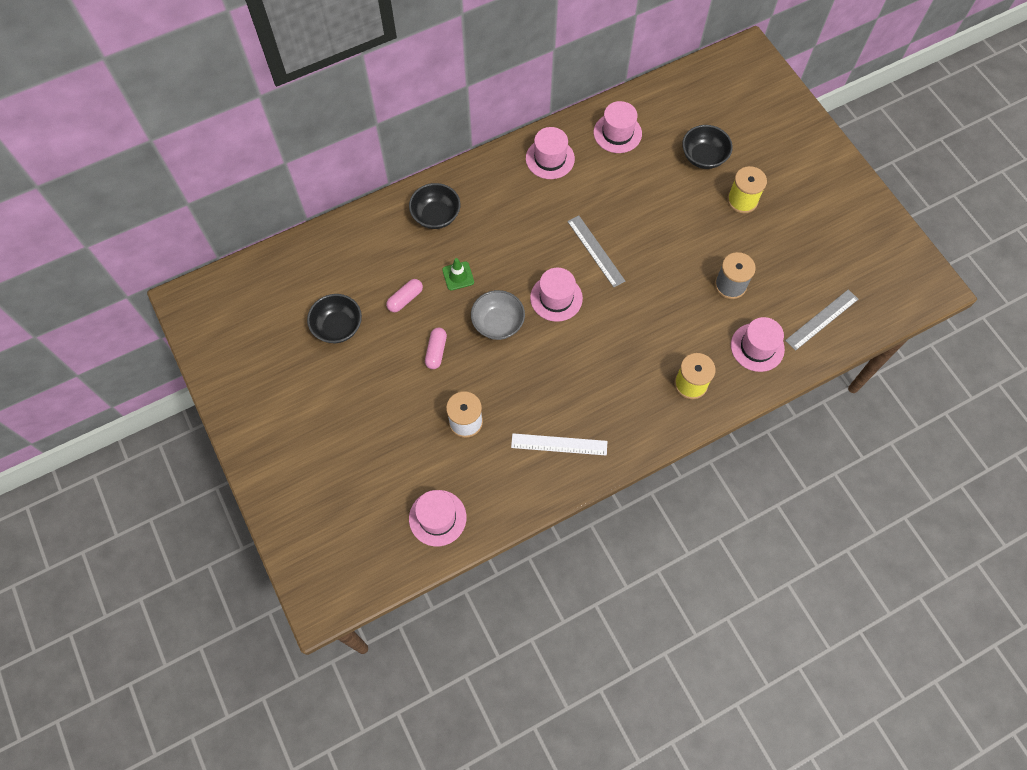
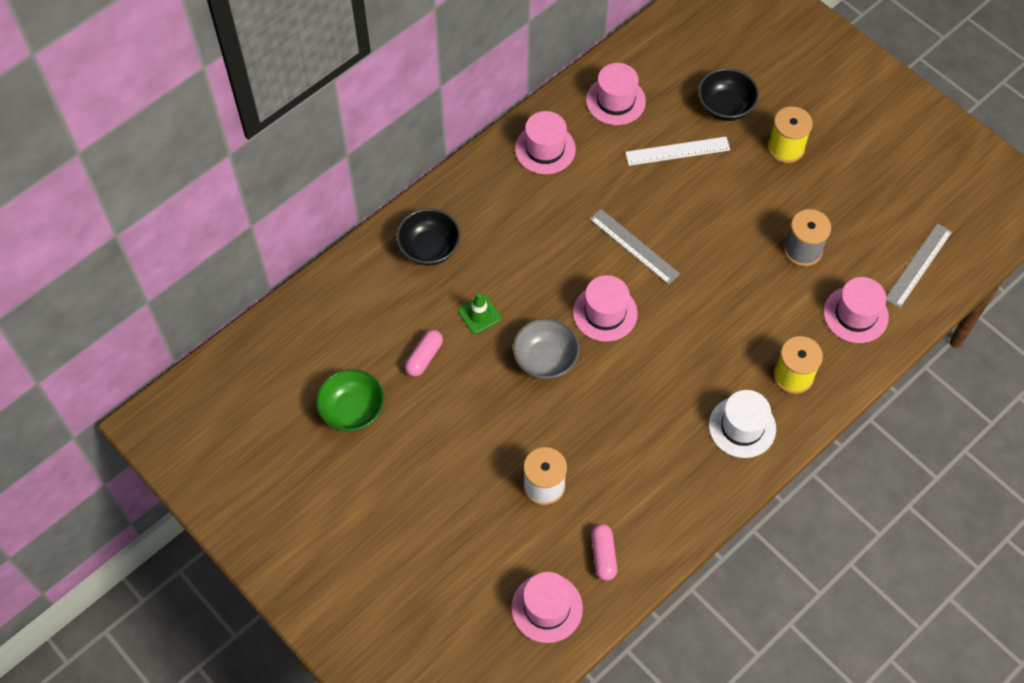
camera: 15 degrees left, 5 degrees down
(338, 327) = (352, 410): black bowl -> green bowl
(436, 351) = (482, 411): pink capsule -> pink capsule (603, 555)
(559, 444) = (663, 484): white ruler -> white ruler (677, 151)
(636, 414) = (742, 427): none -> white hat

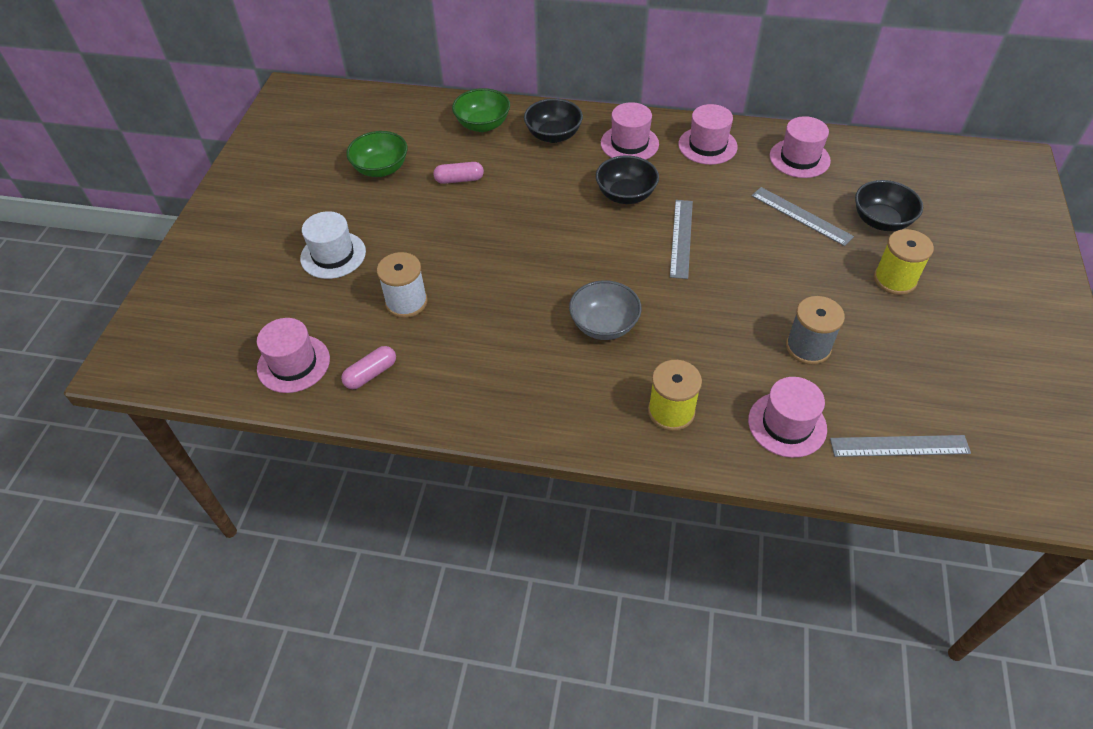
camera: 55 degrees right, 10 degrees down
(363, 292) = (483, 125): none -> green bowl
(479, 314) = (525, 188): green traffic cone -> none
(545, 359) = (522, 243): grey bowl -> grey bowl (604, 325)
(553, 248) = (625, 195): none -> black bowl
(605, 313) = (600, 254): pink hat -> pink hat (629, 143)
(677, 151) = (801, 216): white ruler -> grey ruler
(742, 427) = (581, 402): white hat -> white hat (333, 255)

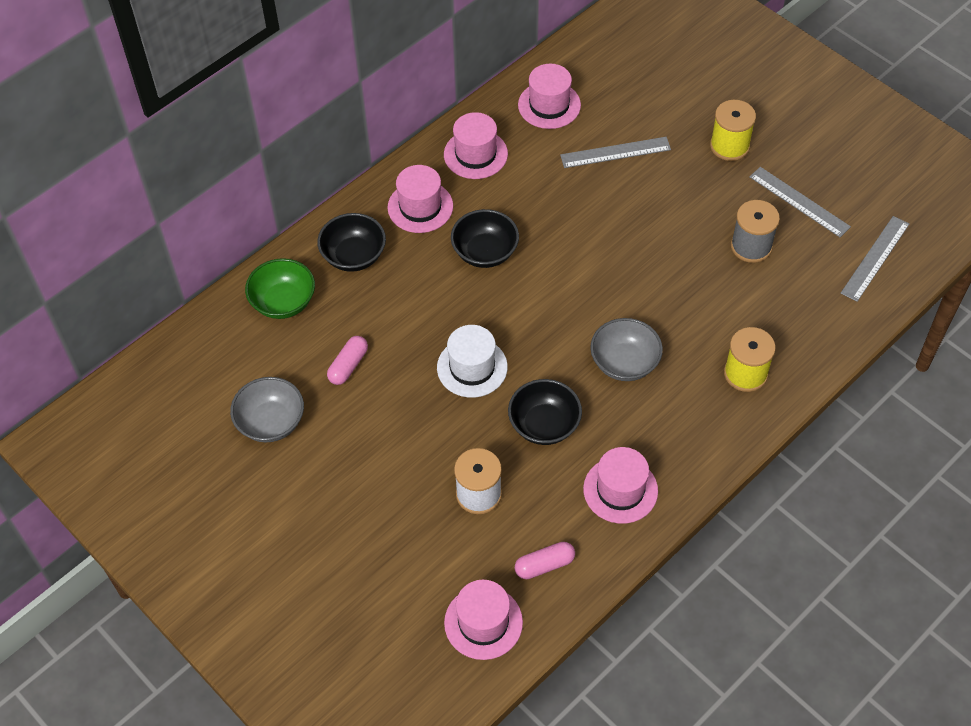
camera: 55 degrees left, 5 degrees up
(333, 255) = (364, 524): white hat -> white hat (472, 367)
(371, 374) = (544, 565): pink capsule -> pink capsule turned 75 degrees clockwise
(381, 169) = (271, 422): green bowl -> grey bowl
(681, 238) = (571, 247): grey ruler -> grey ruler (799, 201)
(787, 424) = (810, 309): pink hat -> pink hat (620, 490)
(881, 221) = (664, 108): black bowl -> black bowl (544, 425)

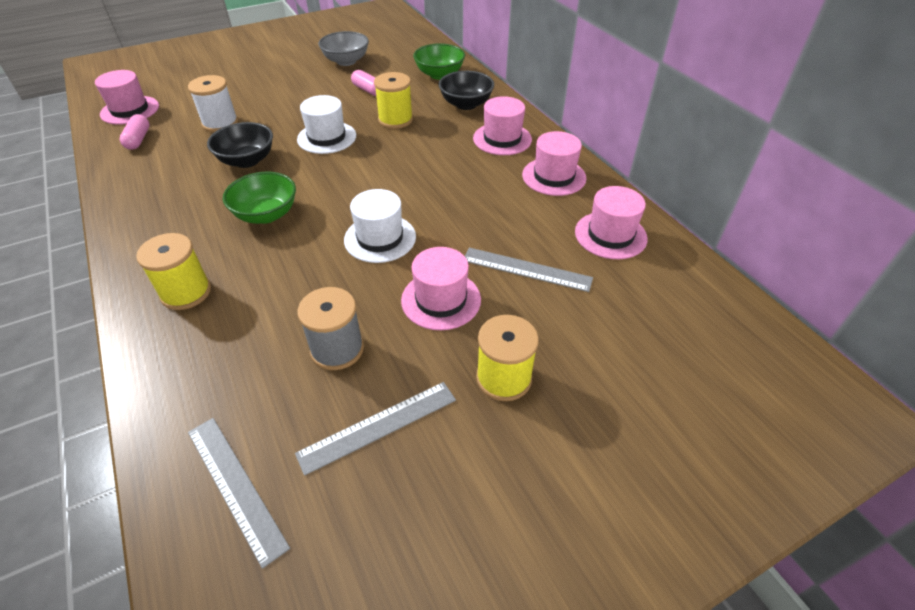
camera: 105 degrees right, 10 degrees down
(411, 314) = (395, 120): none -> yellow spool
(485, 252) = (436, 162): black bowl -> none
(615, 152) = (526, 269): grey ruler -> grey ruler turned 75 degrees counterclockwise
(620, 261) = (380, 238): none -> white hat
(620, 490) = (155, 185): pink hat -> pink hat (441, 300)
(624, 363) = (266, 214): grey bowl -> green bowl

